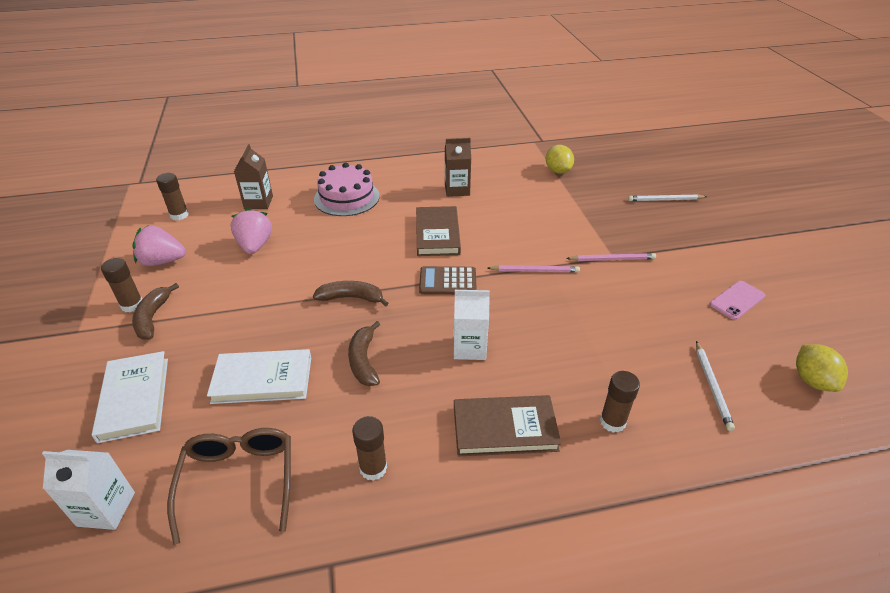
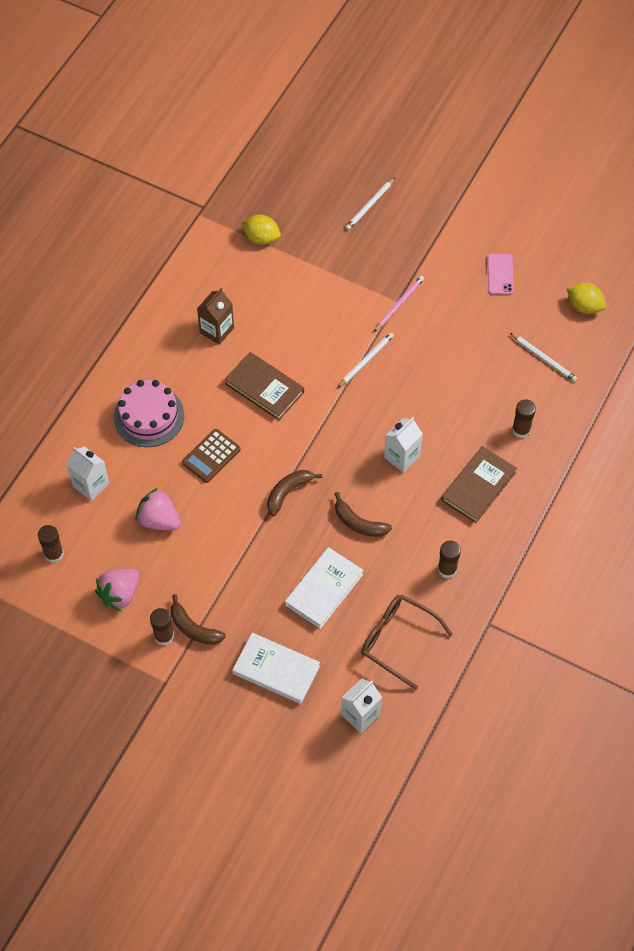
camera: 50 degrees left, 20 degrees up
(258, 202) = (91, 485): brown carton -> white carton
(447, 281) = (326, 422): brown calculator -> brown calculator (211, 456)
(535, 271) = (366, 361): pink pencil -> white pencil

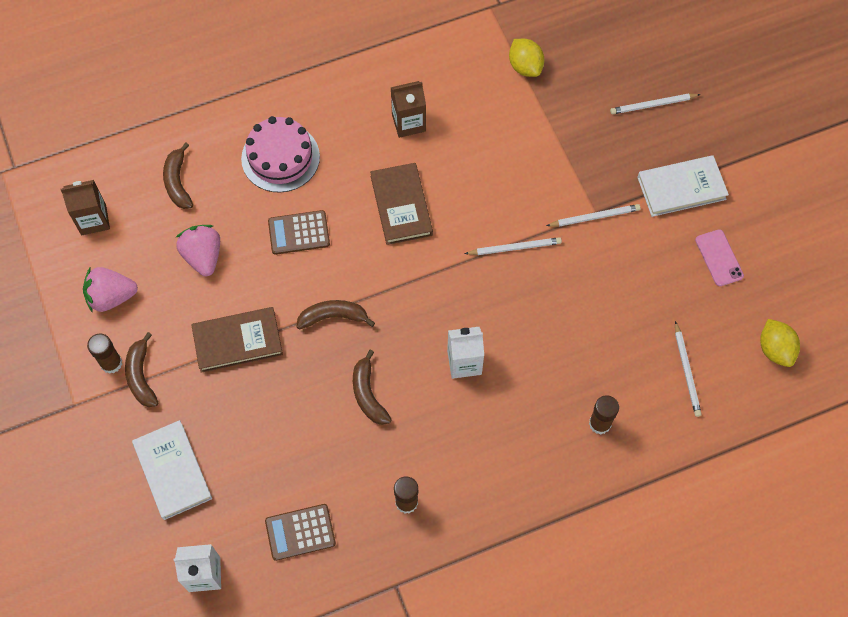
camera: 40 degrees right, 5 degrees up
(54, 554) = (93, 220): brown glue stick -> brown carton
(91, 485) = (178, 182): white carton -> brown banana
(324, 589) = (281, 431): white book -> white book (681, 188)
(397, 640) = (300, 532): brown glasses -> brown calculator
(399, 304) = (594, 217): pink pencil -> white pencil
(478, 486) = (509, 446): brown book -> brown book (237, 341)
(500, 274) = (719, 258): pink phone -> pink phone turned 60 degrees counterclockwise

